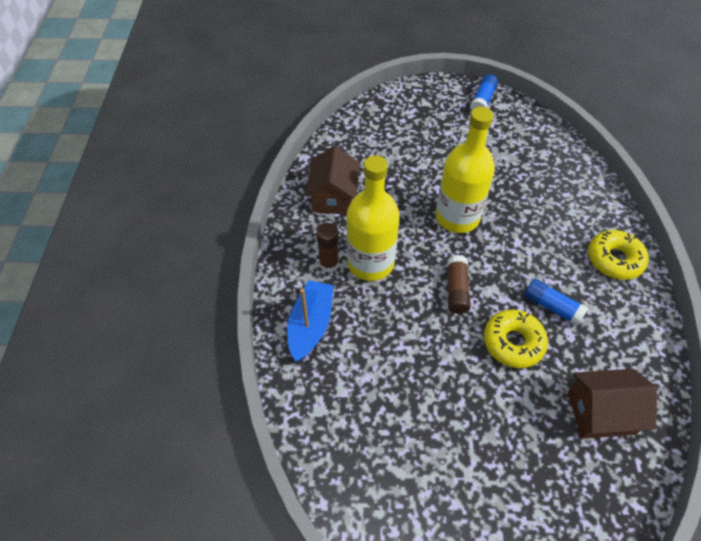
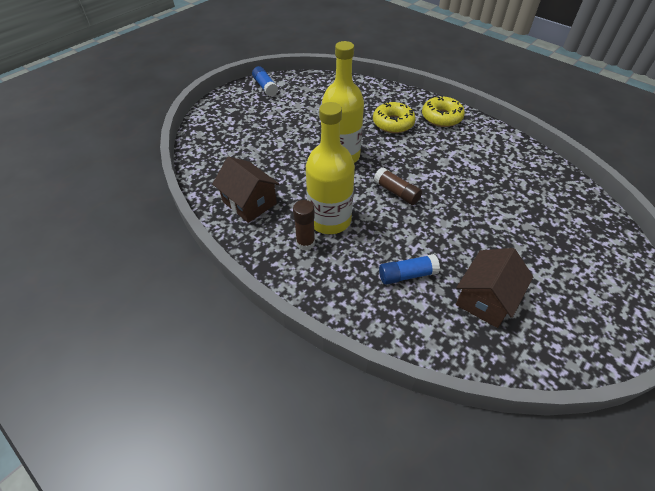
camera: 50 degrees left, 5 degrees down
(310, 325) = (348, 288): blue boat -> none
(513, 343) = (460, 193): yellow donut -> yellow donut (393, 123)
(552, 307) = (449, 161): blue glue stick -> blue glue stick (407, 275)
(600, 412) = (537, 189): brown house -> brown house (486, 299)

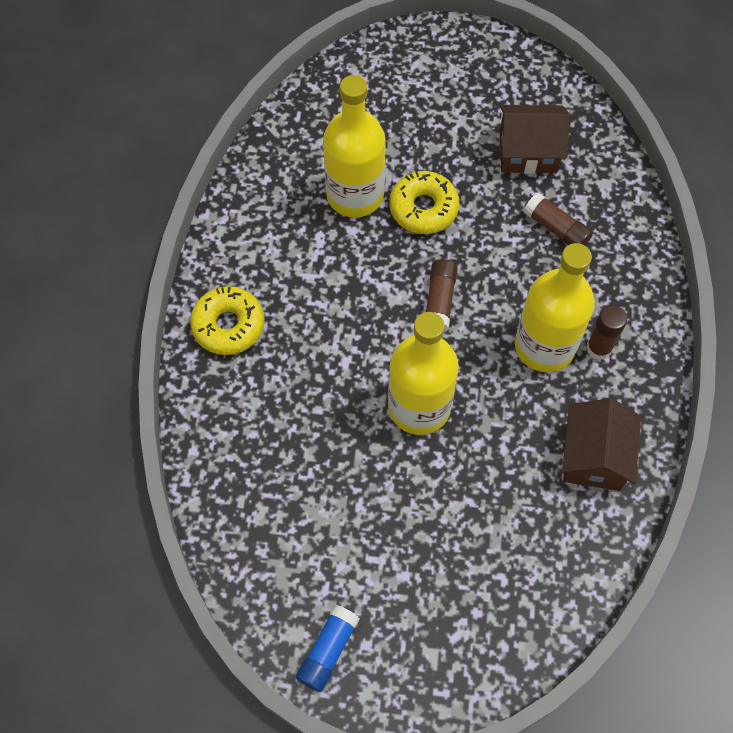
camera: 125 degrees left, 15 degrees up
(393, 123) = (291, 382): yellow donut -> yellow donut (423, 208)
(407, 275) = (556, 228): blue glue stick -> brown glue stick
(499, 193) = (355, 195): none -> yellow bottle

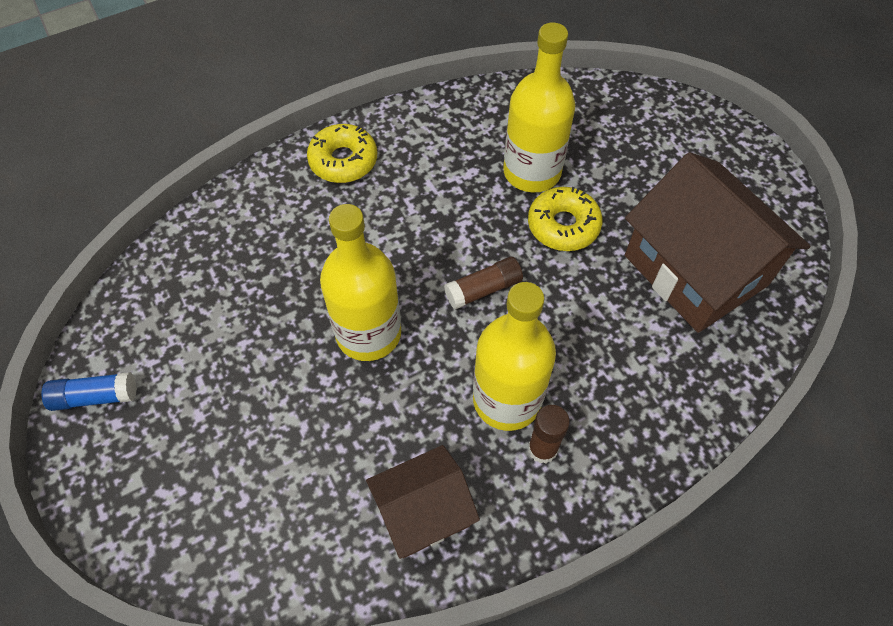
camera: 55 degrees right, 5 degrees down
(528, 152) = (695, 270): brown house -> brown house, size x1.73
(556, 228) = (638, 339): brown glue stick -> none

